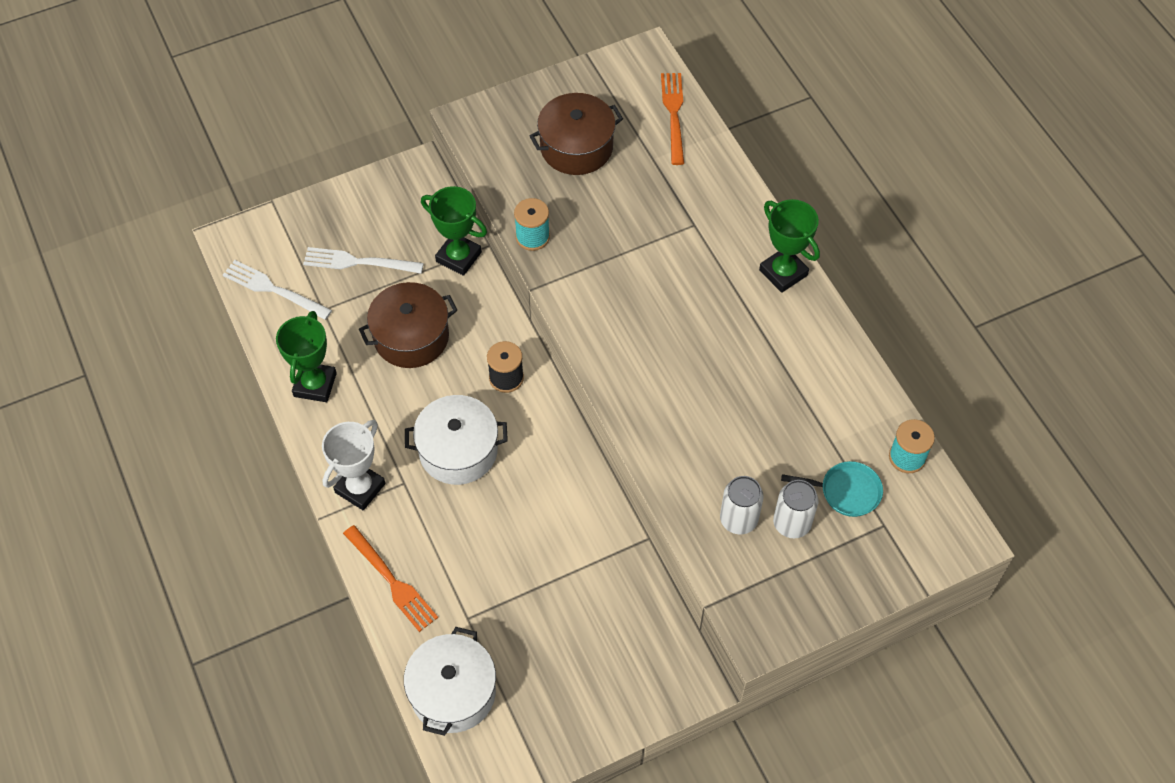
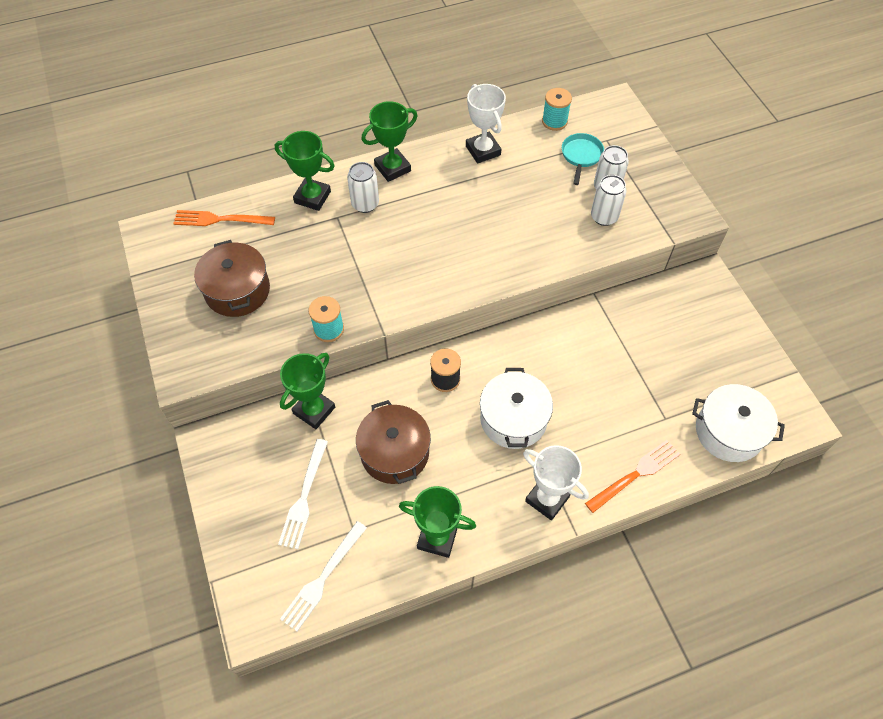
camera: 85 degrees left, 0 degrees up
(718, 250) = (365, 204): none -> white can
(721, 196) = (312, 197): none -> green trophy
(833, 371) = (483, 150): none -> white trophy

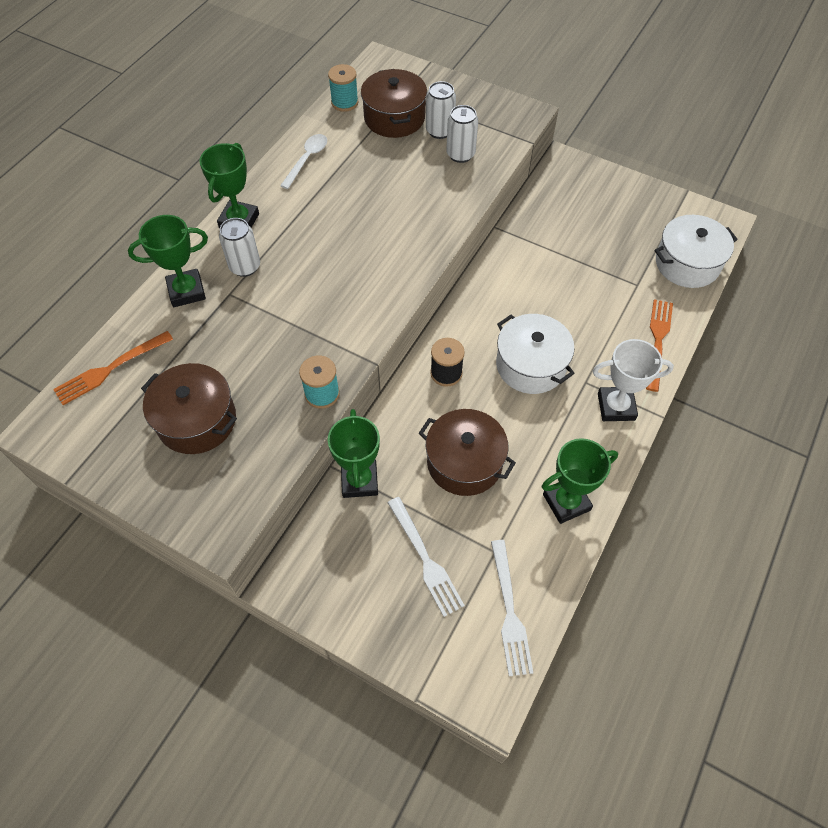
camera: 40 degrees left, 0 degrees up
(483, 150) = (307, 160): white trophy -> white spoon
(581, 156) = (394, 118): turquoise pan -> brown pot

